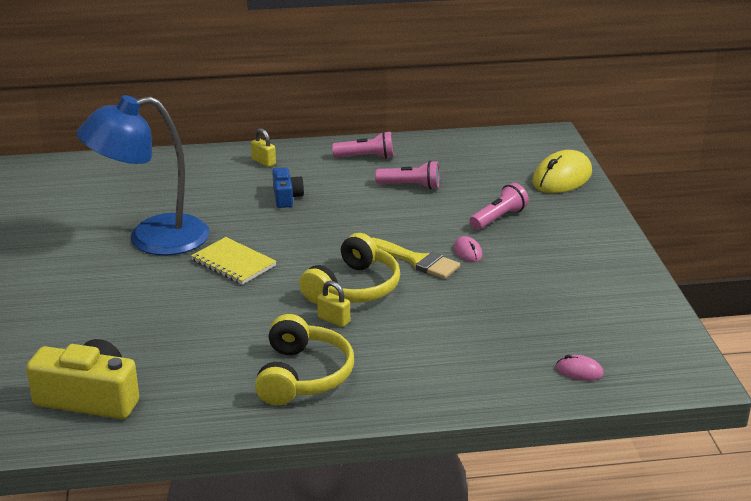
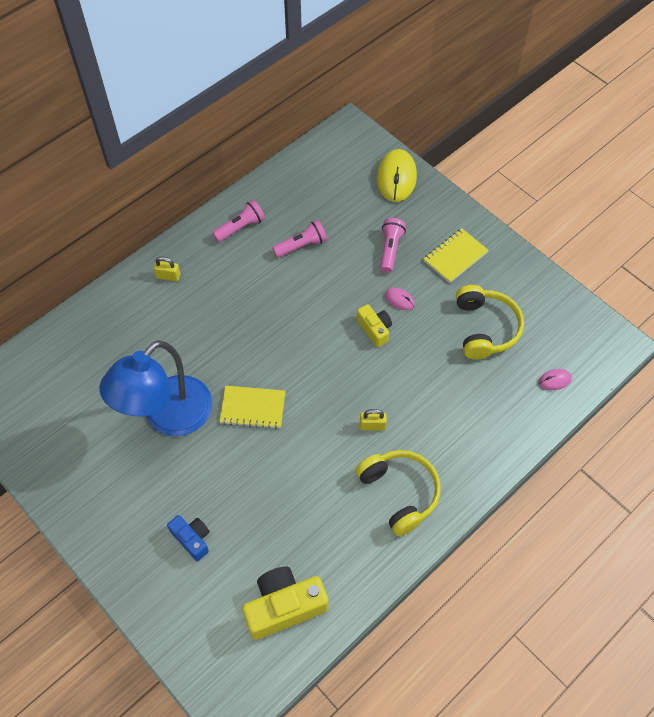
camera: 35 degrees left, 30 degrees up
(286, 197) = (223, 310): blue camera -> blue camera (192, 539)
(354, 288) = (357, 384): yellow headphones -> yellow headphones (485, 328)
(417, 261) = (374, 329): yellow brush -> yellow camera
(565, 246) = (455, 257): none -> yellow notebook

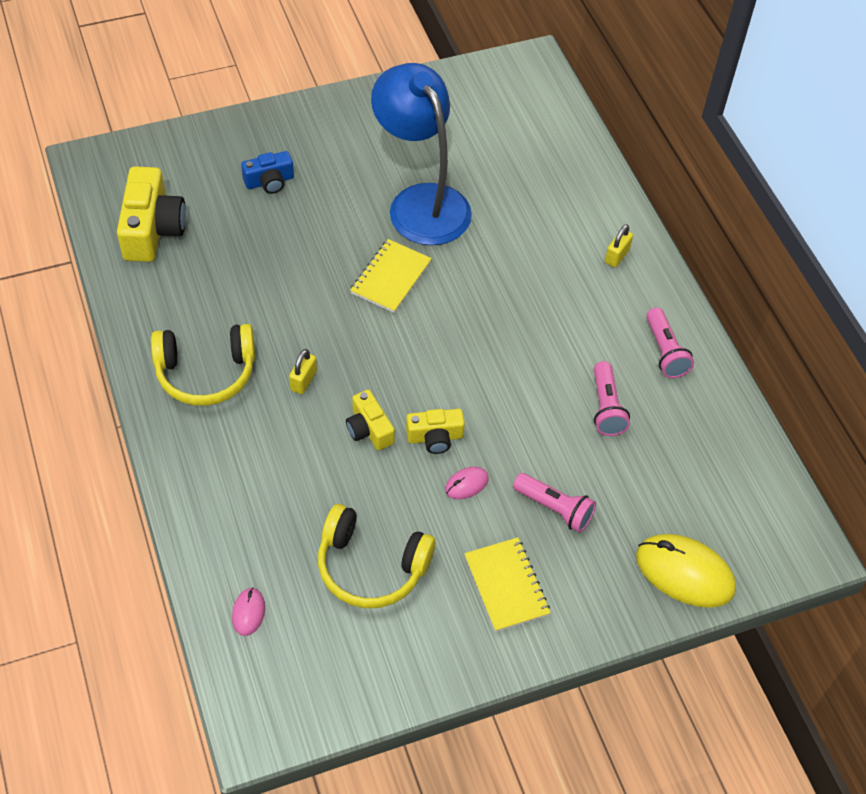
camera: 110 degrees right, 5 degrees down
(389, 369) = (369, 429): none -> yellow camera

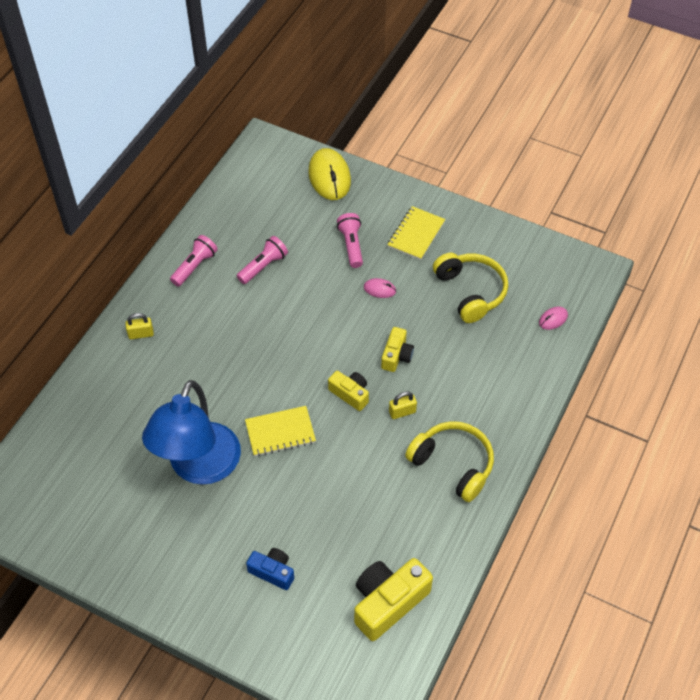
camera: 130 degrees left, 0 degrees up
(435, 437) = (367, 323): yellow camera -> yellow camera (350, 394)

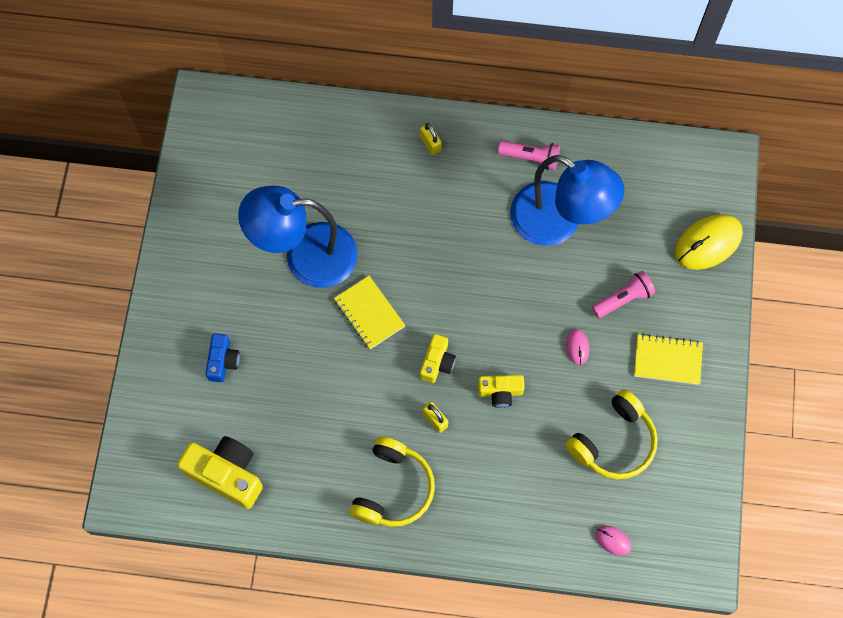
camera: 70 degrees right, 15 degrees up
(263, 266) = (558, 222): pink flashlight -> blue lamp

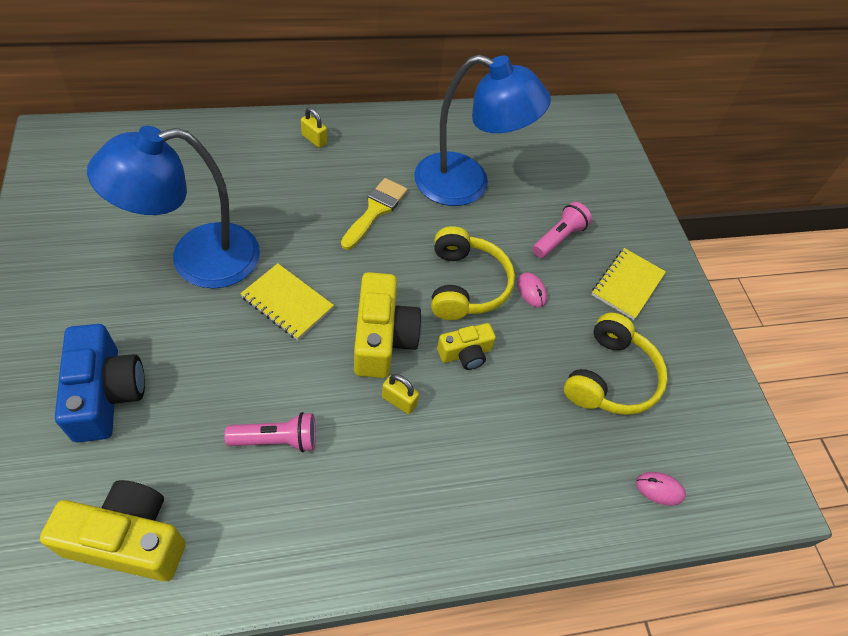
camera: 25 degrees left, 15 degrees down
(223, 361) = (106, 393): blue camera -> blue camera, size x1.75
(393, 488) = (370, 497): yellow headphones -> yellow headphones (466, 285)
(437, 363) = (382, 338): yellow camera -> yellow camera, size x1.75
(465, 235) = (375, 210): none -> yellow brush
(530, 158) = (419, 137): pink flashlight -> pink flashlight (277, 440)
(667, 360) = (627, 285): yellow notebook -> yellow notebook turned 45 degrees counterclockwise
(708, 243) = (615, 178): yellow mouse -> none

